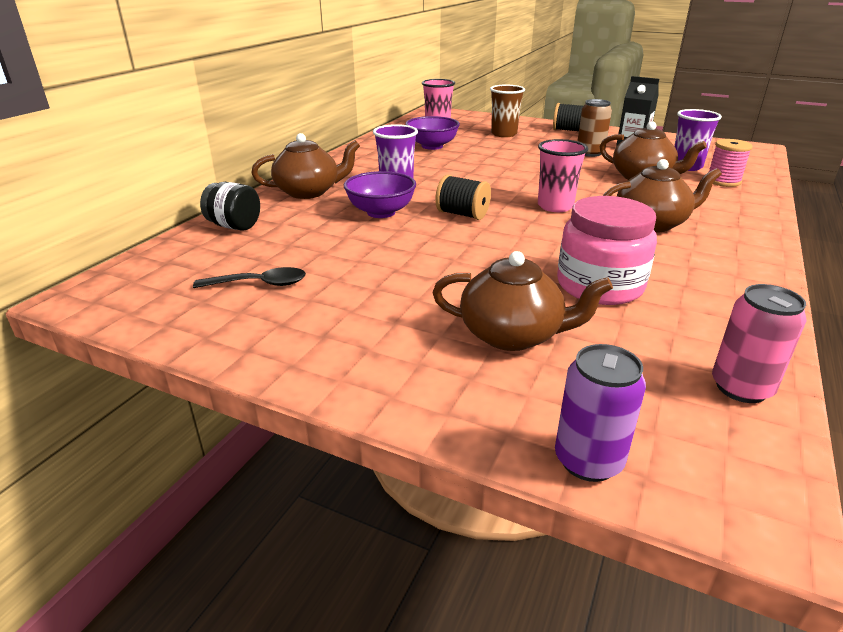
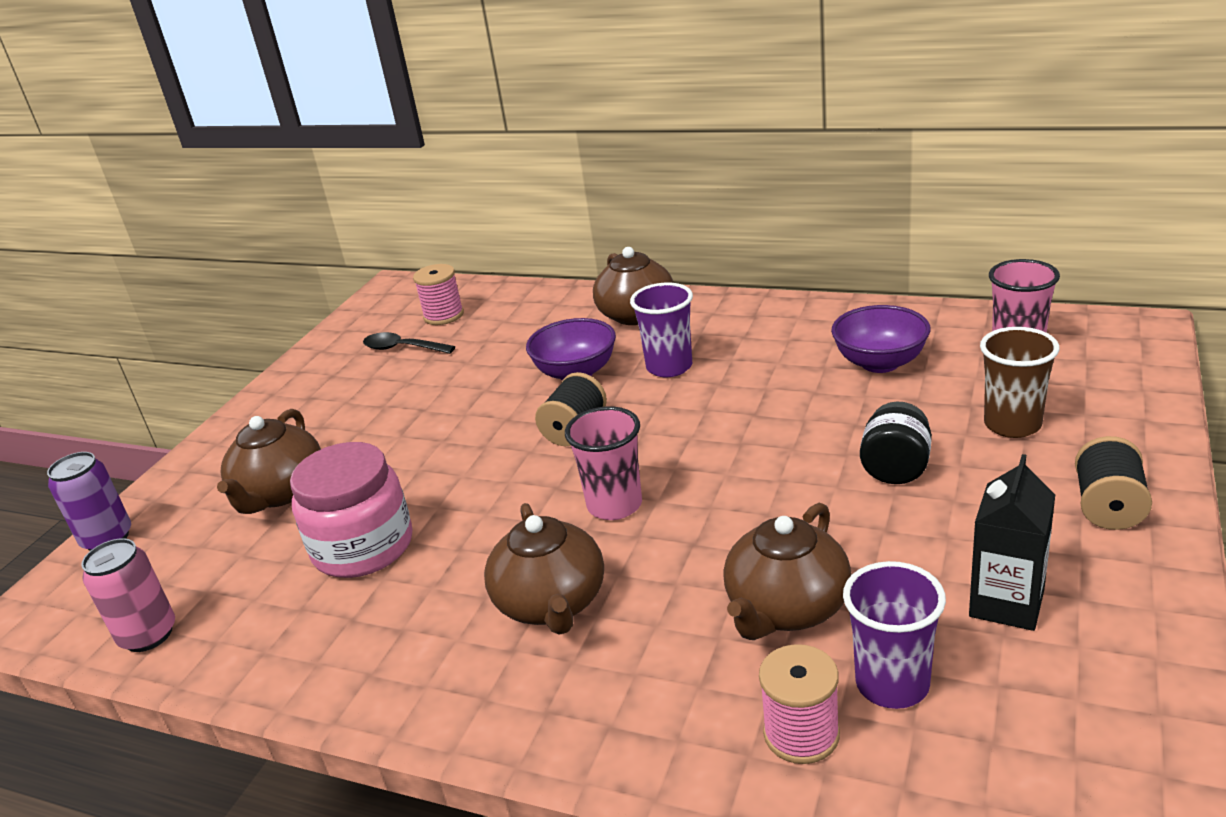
camera: 90 degrees right, 0 degrees up
(207, 265) = (443, 315): none -> pink spool
(234, 226) = (531, 302): black jar -> black jar (896, 468)
(259, 284) = (402, 348): black spoon -> black spoon turned 120 degrees clockwise
(590, 153) = (930, 539): brown can -> none

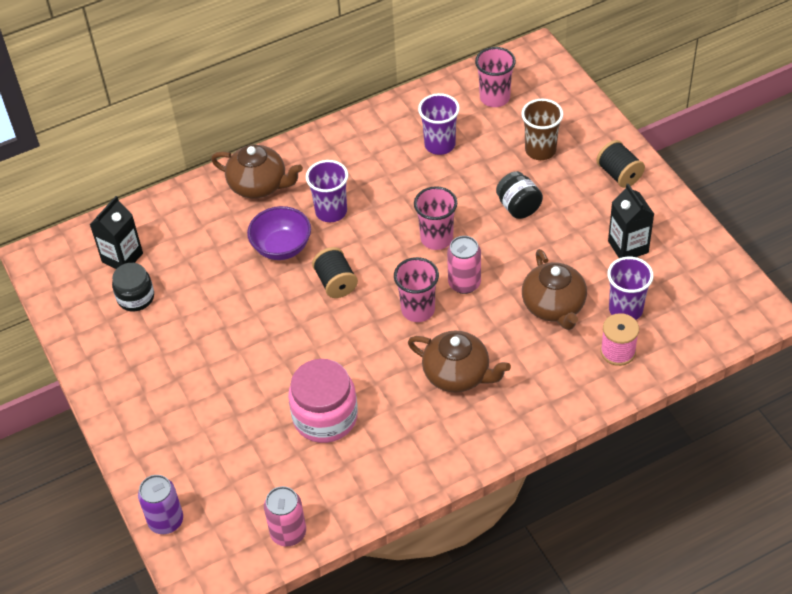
camera: 50 degrees left, 20 degrees up
(280, 492) = (224, 427): brown teapot -> none
(402, 348) = (136, 297): black spoon -> black jar
(443, 315) = (122, 257): pink spool -> black carton
(707, 510) = (464, 283): none -> pink can
(743, 447) = (436, 238): none -> pink cup
(880, 363) = (440, 145): purple bowl -> purple cup

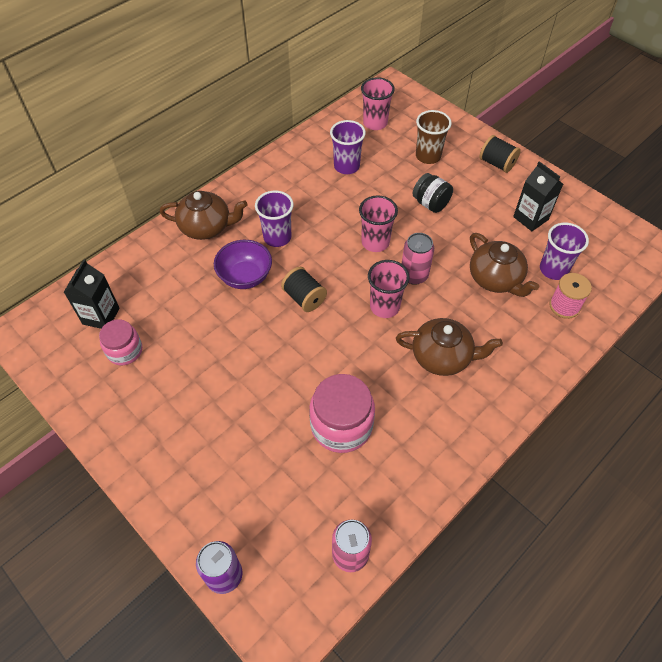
camera: 20 degrees left, 5 degrees up
(136, 297) = (125, 351): black jar -> pink jar

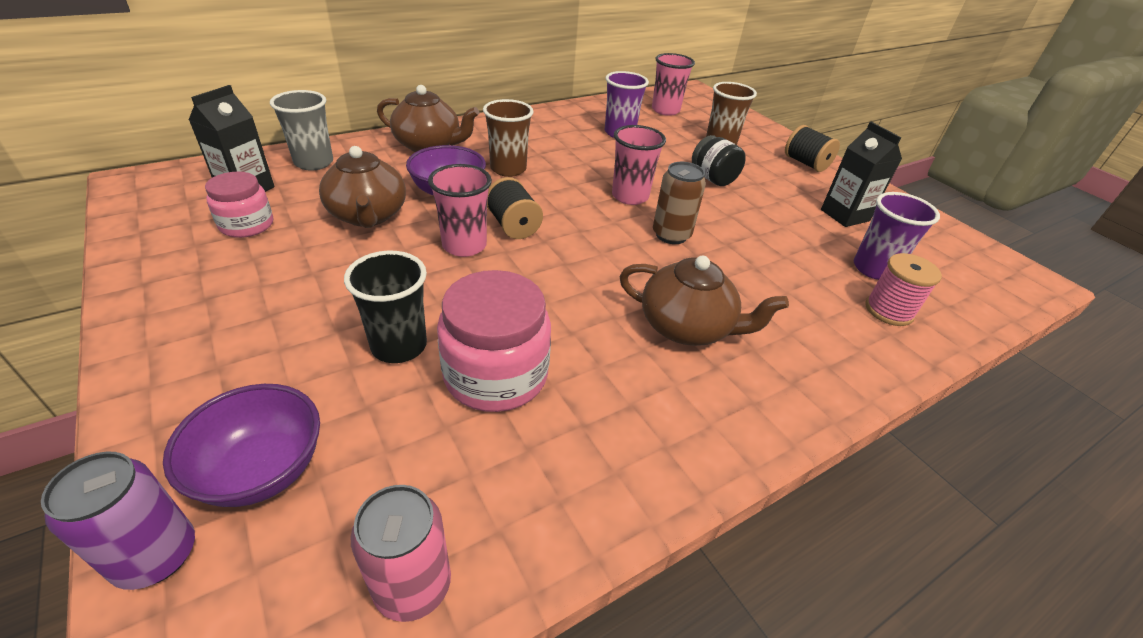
camera: 10 degrees right, 15 degrees down
(131, 273) = (314, 163): none -> grey cup
(246, 519) = (262, 470): none -> purple bowl
(277, 237) = (508, 169): purple cup -> brown cup
(277, 421) = (399, 346): none -> black cup
(384, 307) = (619, 256): pink cup -> pink cup (464, 245)
(414, 275) = (671, 235): pink can -> brown can
(495, 279) = (786, 261): brown teapot -> brown teapot (368, 216)

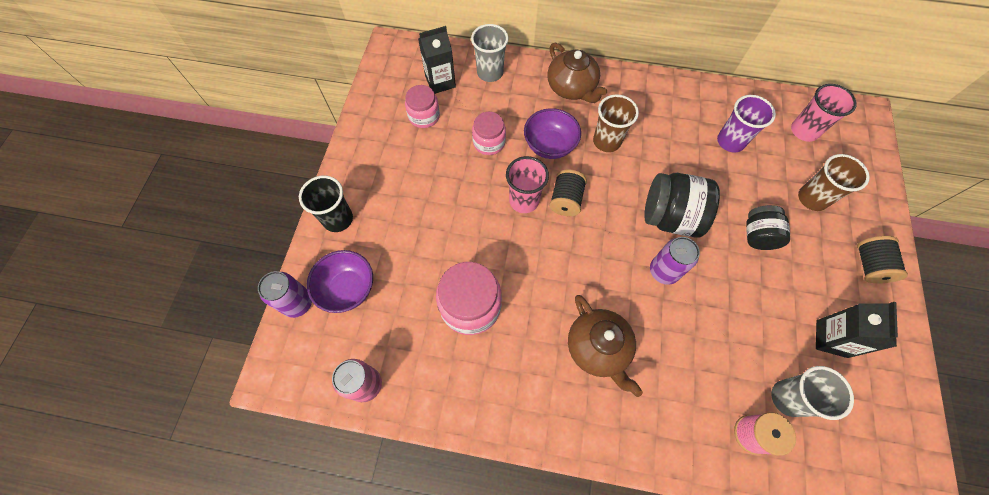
camera: 45 degrees right, 25 degrees up
(368, 216) = (489, 142): brown teapot -> pink jar
(399, 346) = (440, 256): black cup -> black cup (338, 219)
(630, 196) = (670, 217): pink cup -> black jar
(671, 235) = (663, 271): brown can -> purple can
(874, 269) = (788, 398): purple cup -> grey cup

